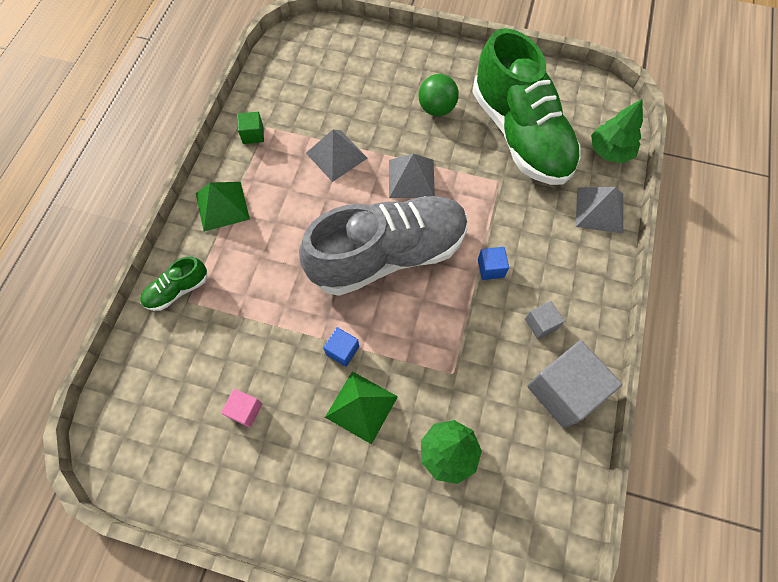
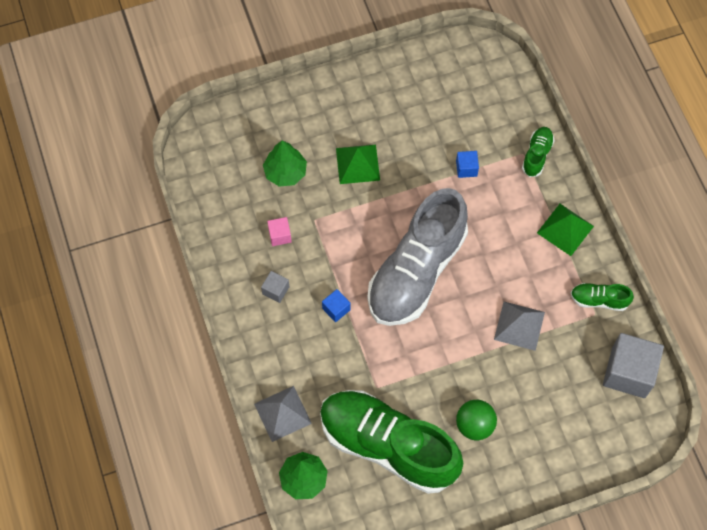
camera: 145 degrees right, 0 degrees up
(245, 410) = (426, 118): pink cube -> pink cube (280, 235)
(253, 134) = (599, 300): green cube -> green shoe
(342, 350) = (396, 188): blue cube -> blue cube (466, 168)
(411, 178) = (446, 344): grey pyramid -> none
(564, 391) = (235, 254): grey cube -> grey cube (628, 372)

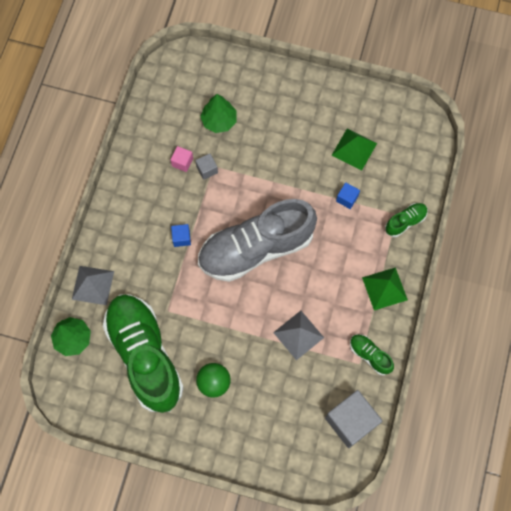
camera: 35 degrees right, 5 degrees up
(275, 290) = (151, 198): grey cube -> grey cube (207, 169)
(358, 164) = (273, 146): green pyramid -> green pyramid (354, 149)

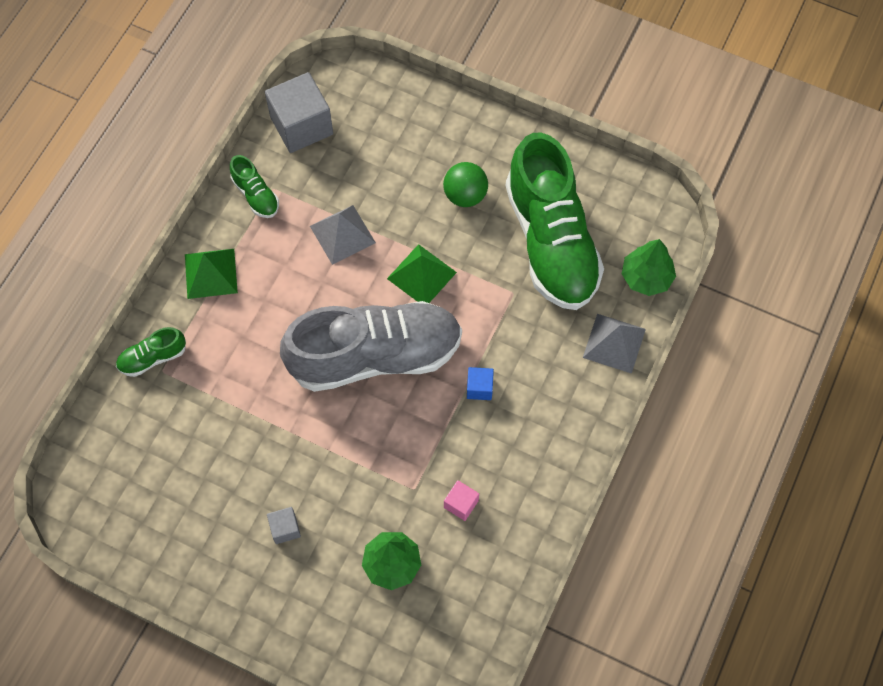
camera: 170 degrees left, 5 degrees down
(207, 169) = (425, 485): grey cube -> grey cube (285, 528)
(347, 198) = (226, 405): blue cube -> none
(354, 149) = (193, 480): green pyramid -> green pyramid (421, 275)

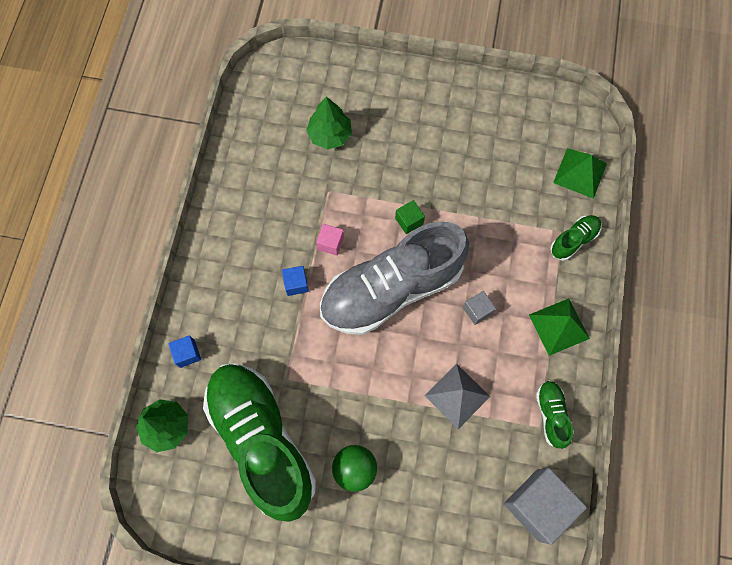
camera: 165 degrees right, 5 degrees up
(256, 195) = (551, 415): green shoe -> green shoe turned 45 degrees clockwise
(285, 528) = (417, 139): grey cube -> grey cube (477, 310)
(330, 427) = (409, 221): none -> green cube
(421, 275) = (373, 374): green pyramid -> green pyramid (580, 173)
(461, 504) = (289, 189): pink cube -> pink cube (330, 243)
(614, 343) = (187, 354): grey pyramid -> blue cube

